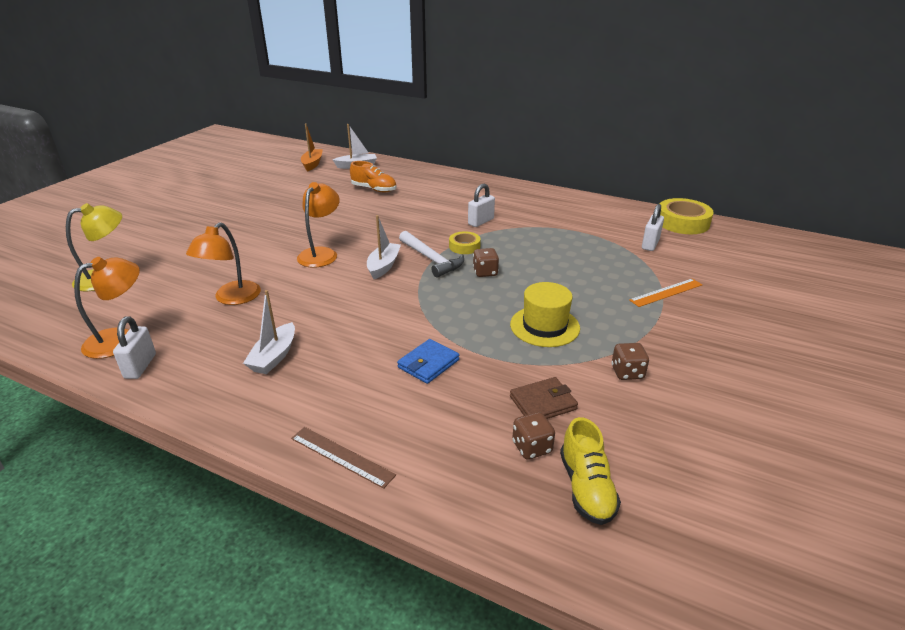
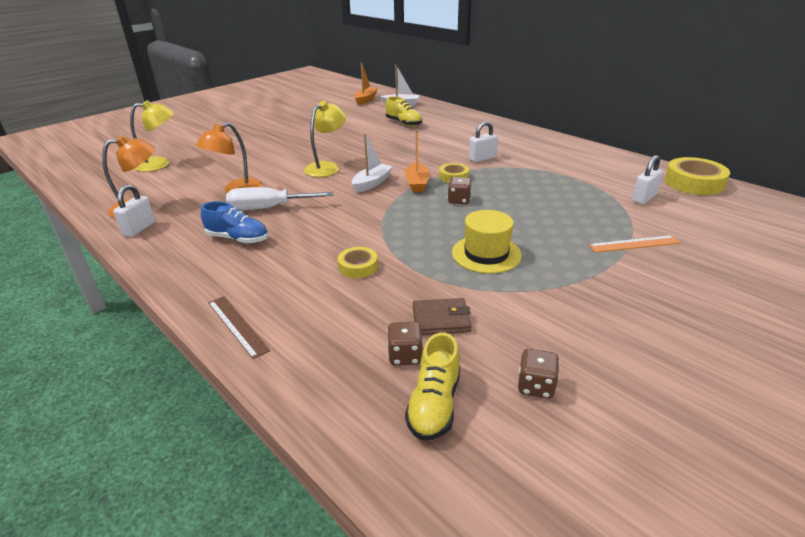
camera: 20 degrees right, 0 degrees up
(274, 357) = (238, 239): white boat -> blue shoe
(285, 314) = (268, 208): none -> white screwdriver
(321, 253) = (327, 167): orange lamp -> yellow lamp
(374, 189) = (403, 123): orange shoe -> yellow shoe
(428, 364) = (358, 267): blue wallet -> yellow tape
(431, 259) = (417, 183): white hammer -> orange boat
(627, 372) = (544, 309): brown dice -> brown dice (535, 386)

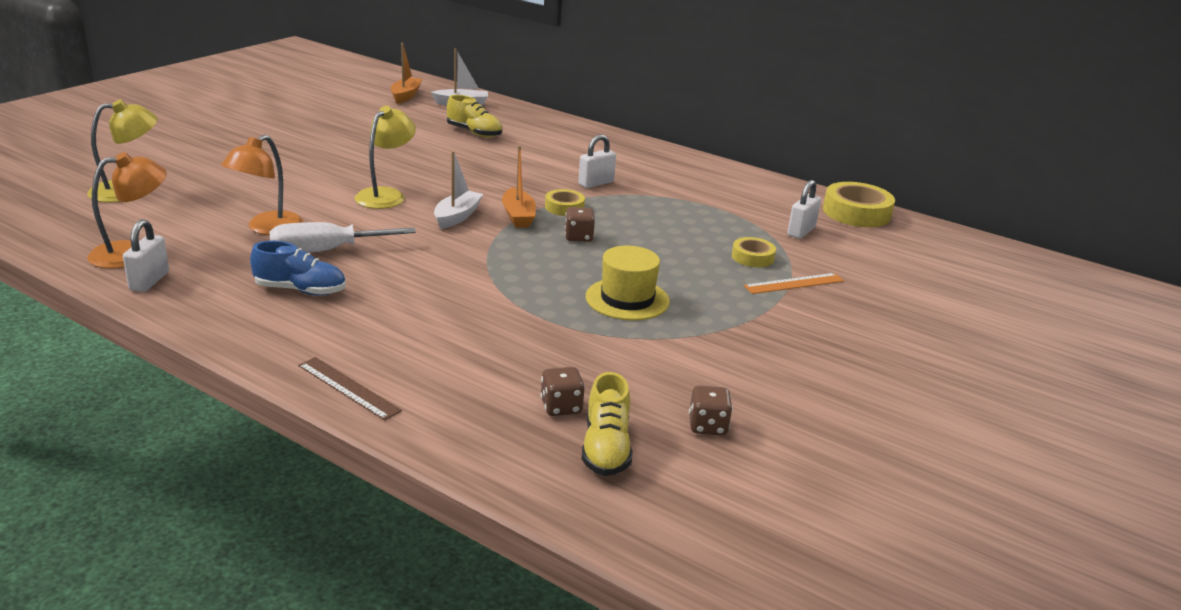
camera: 15 degrees left, 5 degrees down
(358, 267) = (474, 318): yellow tape -> yellow tape (752, 257)
(441, 319) = (592, 370): brown wallet -> none

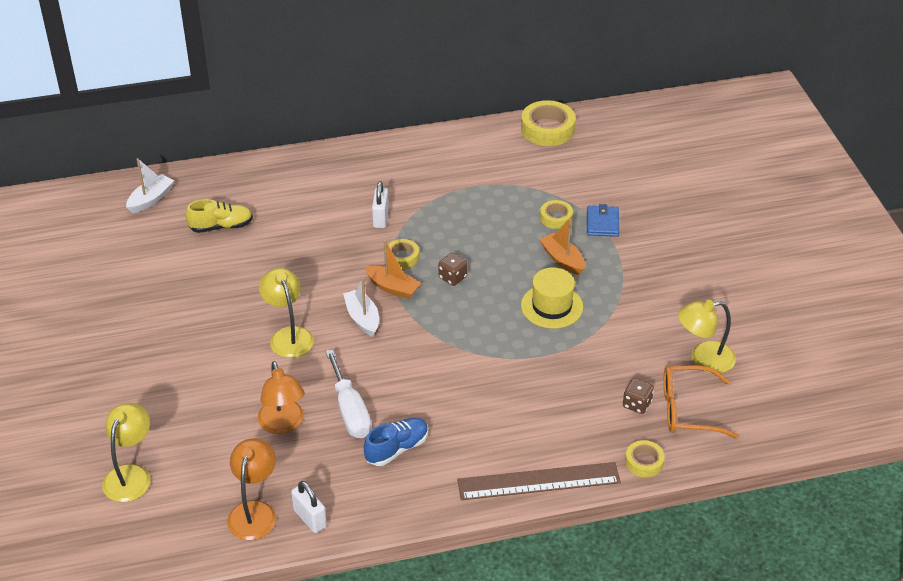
camera: 45 degrees left, 15 degrees up
(325, 251) = (350, 410): white screwdriver -> white screwdriver turned 45 degrees counterclockwise
(348, 388) = (538, 481): brown ruler -> brown ruler, size x1.73
(406, 96) = (94, 222): orange boat -> orange boat (562, 259)
(471, 450) = (644, 462): none -> yellow tape
(606, 448) = (688, 410): yellow shoe -> orange glasses
(707, 426) = (703, 359): brown dice -> yellow lamp
(794, 283) = (602, 223): orange ruler -> blue wallet
(801, 231) = (546, 172): white padlock -> none

